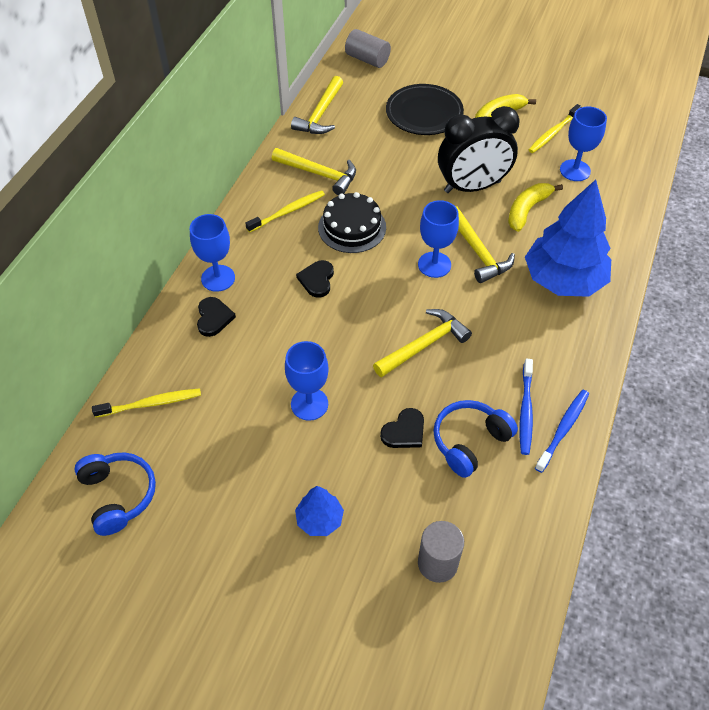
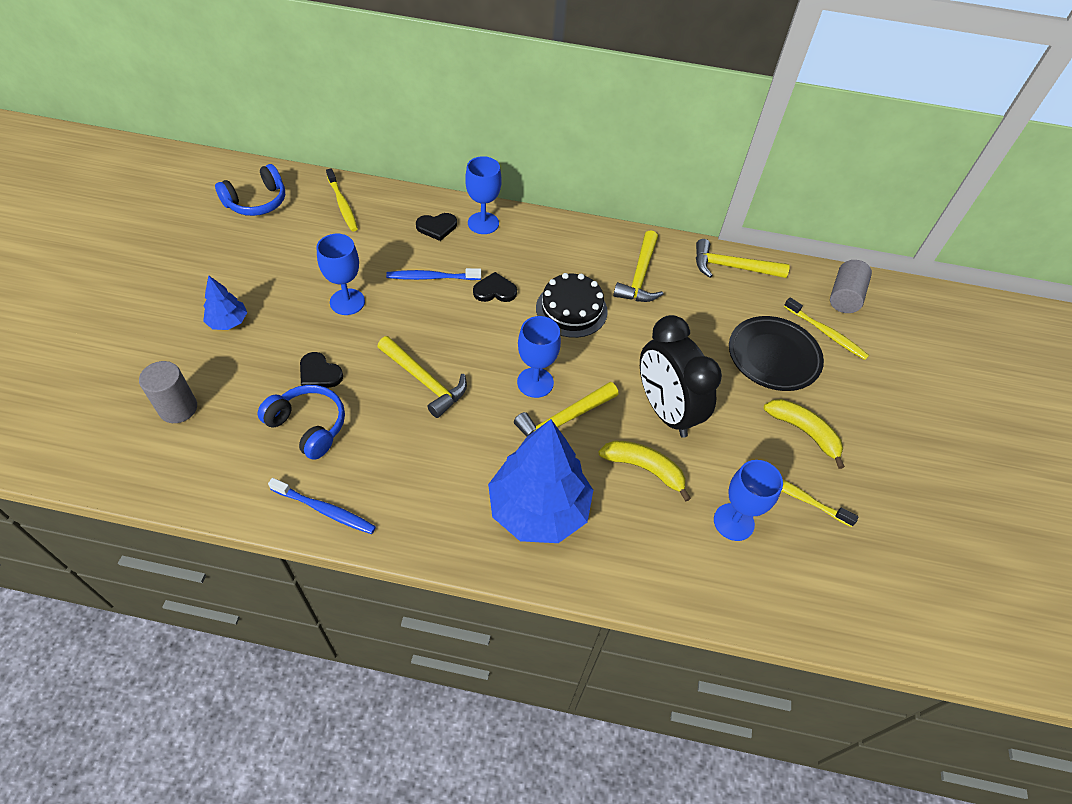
camera: 75 degrees right, 0 degrees up
(288, 211) = (579, 259): yellow toothbrush -> yellow toothbrush (826, 333)
(525, 411) = (347, 474): blue toothbrush -> blue toothbrush (431, 277)

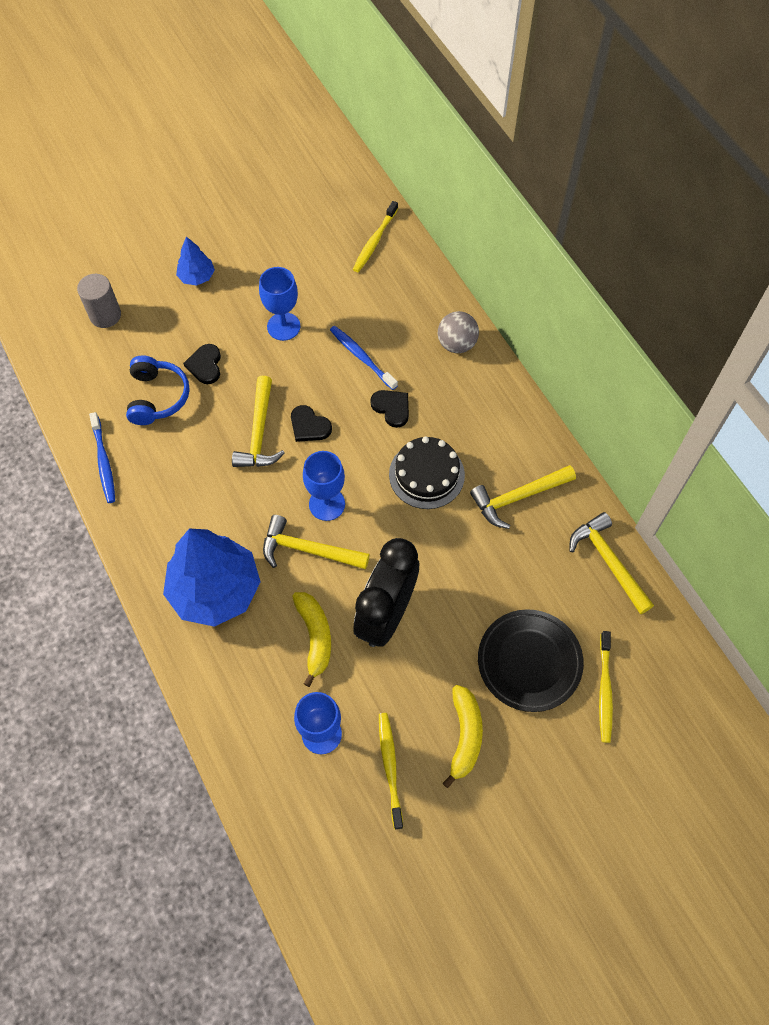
camera: 55 degrees right, 10 degrees up
(257, 202) = (320, 191): blue headphones -> none
(437, 227) = (417, 318): black heart -> black heart (309, 426)
(483, 223) = (456, 344): blue goblet -> grey ball
(844, 297) = (671, 680): grey cylinder -> none

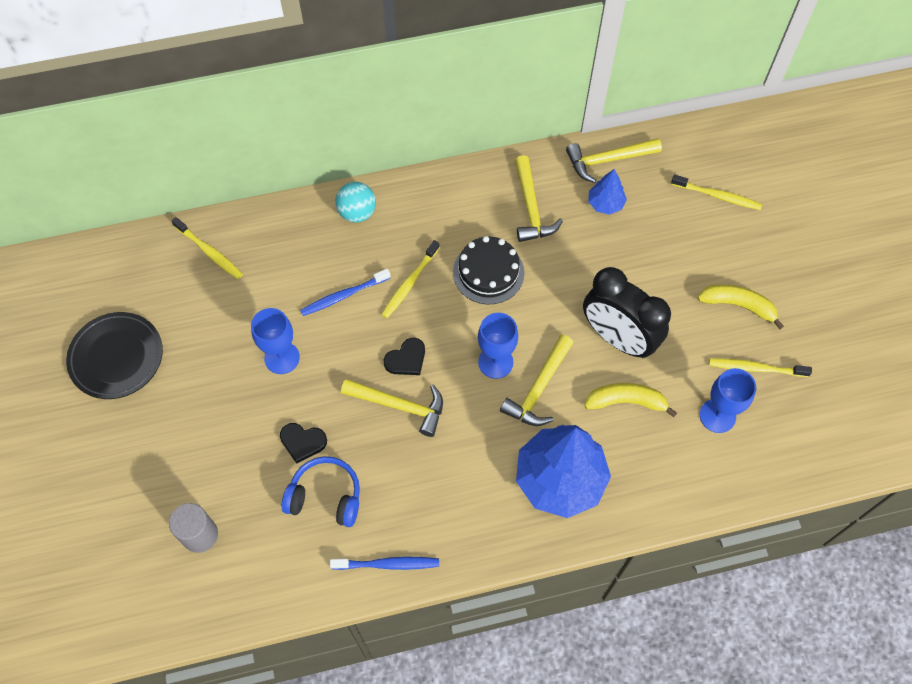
camera: 75 degrees left, 0 degrees up
(197, 277) = (185, 430): blue tree -> blue tree (605, 203)
(392, 408) = (409, 283): black heart -> yellow toothbrush
(456, 344) = (357, 213): grey ball -> turquoise ball
(529, 662) = (683, 241): black plate -> black plate (116, 357)

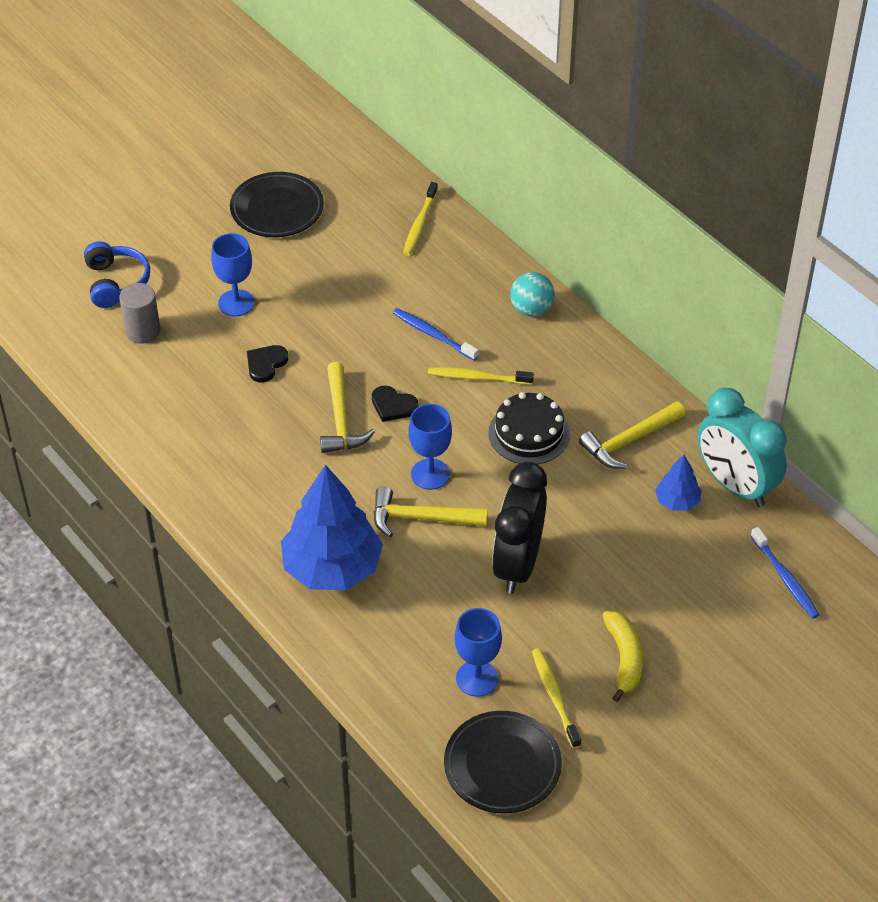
camera: 65 degrees right, 15 degrees down
(282, 358) = (341, 317): blue goblet -> blue goblet (236, 303)
(302, 442) = (266, 364): black heart -> black heart turned 45 degrees clockwise
(325, 497) = (221, 400): blue headphones -> blue headphones (116, 282)
(388, 564) = (180, 468): blue toothbrush -> blue toothbrush (785, 579)
(607, 160) = (735, 485): yellow hammer -> turquoise clock
(626, 401) = (448, 594): yellow banana -> none
(718, 196) = (757, 598): yellow toothbrush -> none
(806, 433) = (502, 766): none -> black plate

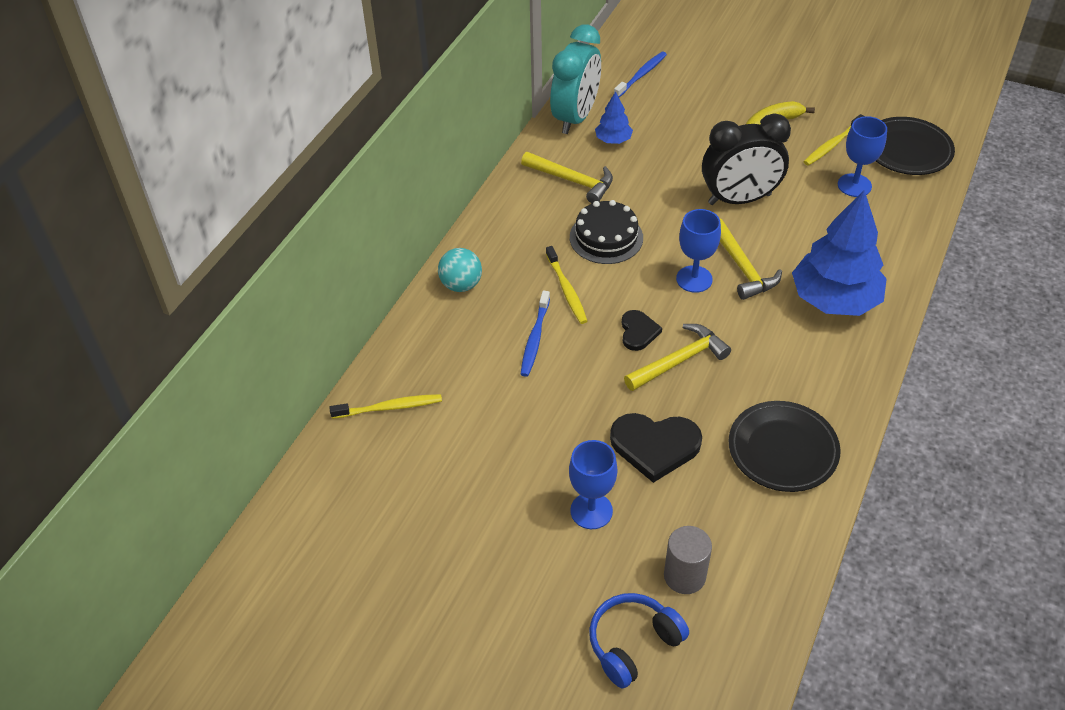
camera: 115 degrees left, 0 degrees up
(266, 364) = (655, 446): black heart -> black heart, size x1.72
(277, 209) = (430, 542): black plate -> black plate (782, 450)

